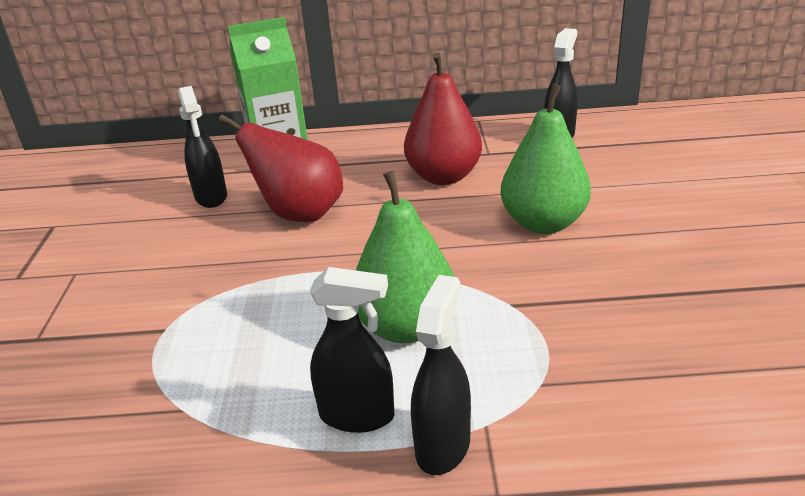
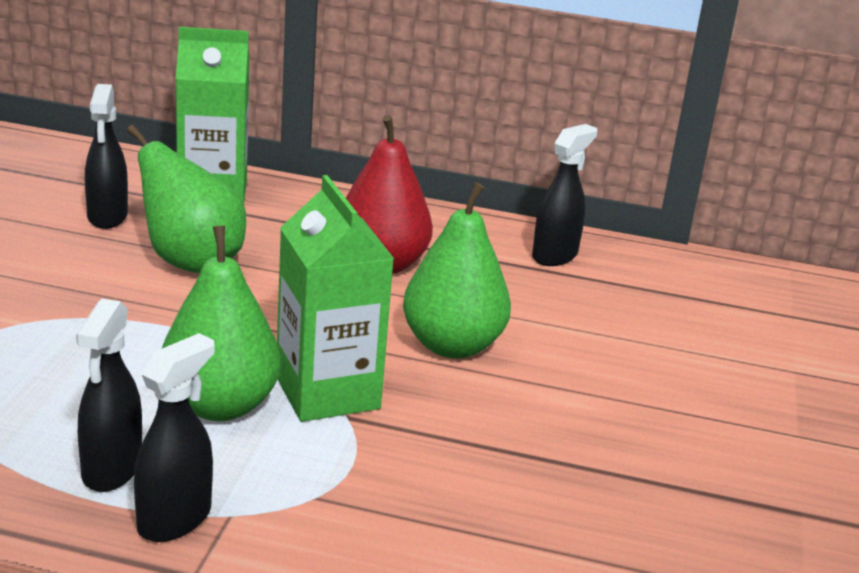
camera: 10 degrees right, 5 degrees down
(299, 214) = (190, 262): red pear -> green pear
(357, 415) = (111, 470): black spray bottle -> black spray bottle turned 75 degrees clockwise
(481, 289) = (327, 392): none -> green carton

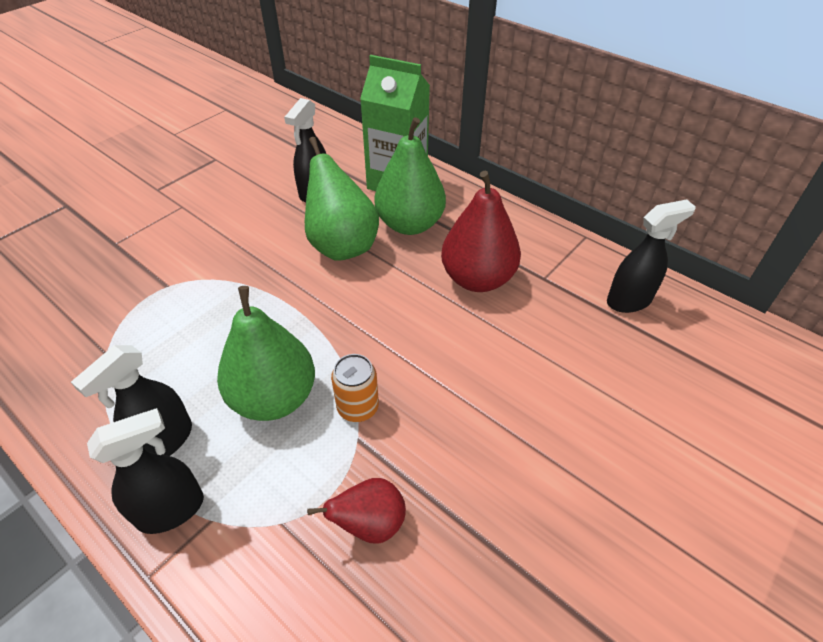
camera: 30 degrees right, 20 degrees up
(327, 392) = (358, 407): green carton -> orange can
(413, 473) = (370, 524): none -> red pear
(452, 346) = (484, 383): green pear -> green pear (410, 224)

